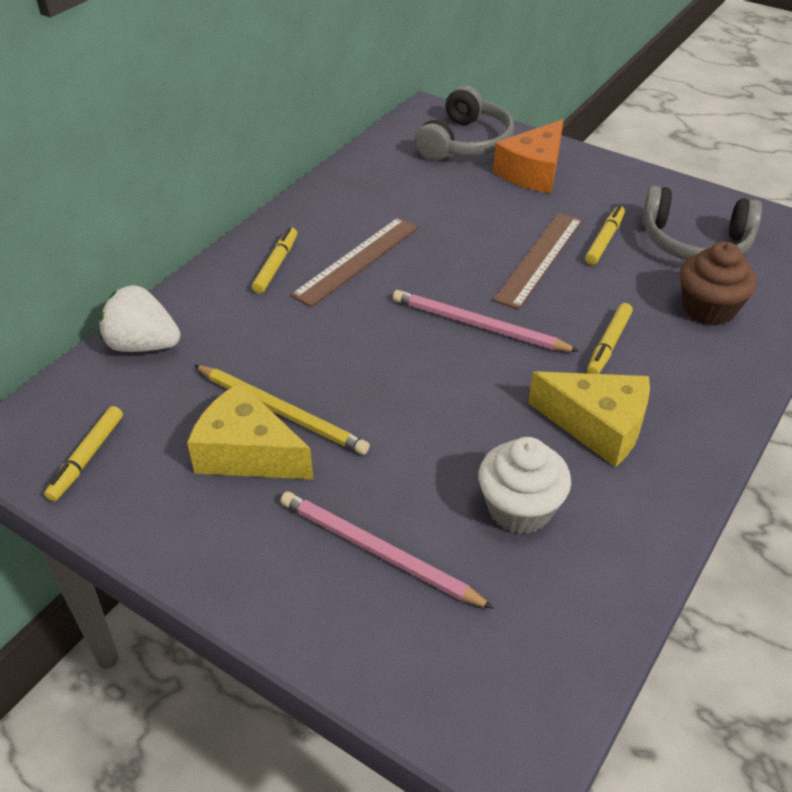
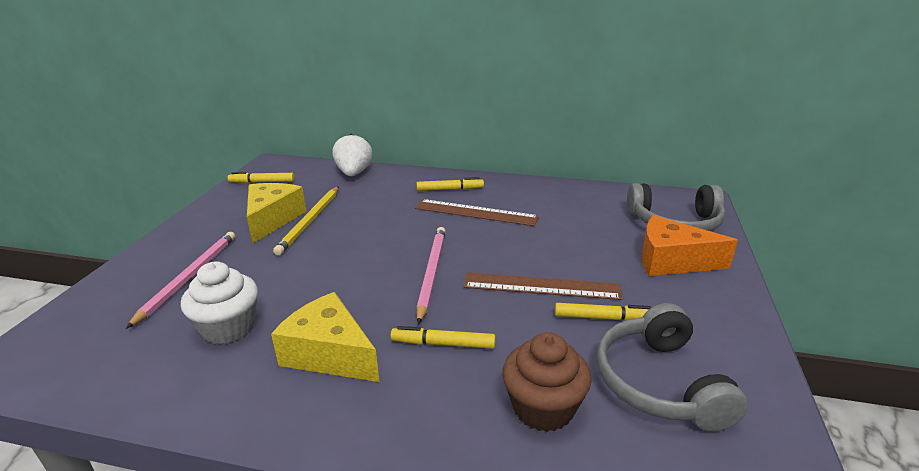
camera: 70 degrees right, 15 degrees down
(598, 426) = (329, 353): yellow cheese -> yellow cheese turned 120 degrees clockwise

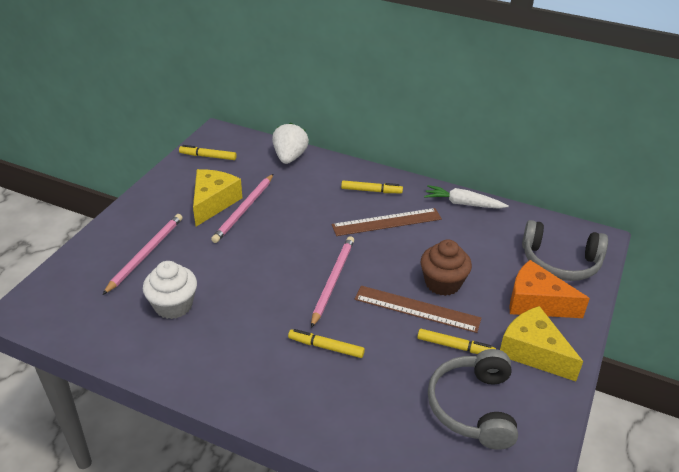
camera: 10 degrees right, 10 degrees up
(310, 221) = (244, 210): yellow pencil -> pink pencil
(329, 353) = (243, 340): yellow cheese -> yellow cheese (533, 352)
(475, 212) = (386, 222): brown ruler -> brown ruler turned 45 degrees counterclockwise
(543, 408) = (382, 410): brown cupcake -> brown cupcake (442, 283)
(550, 188) = (463, 203): none -> white carrot

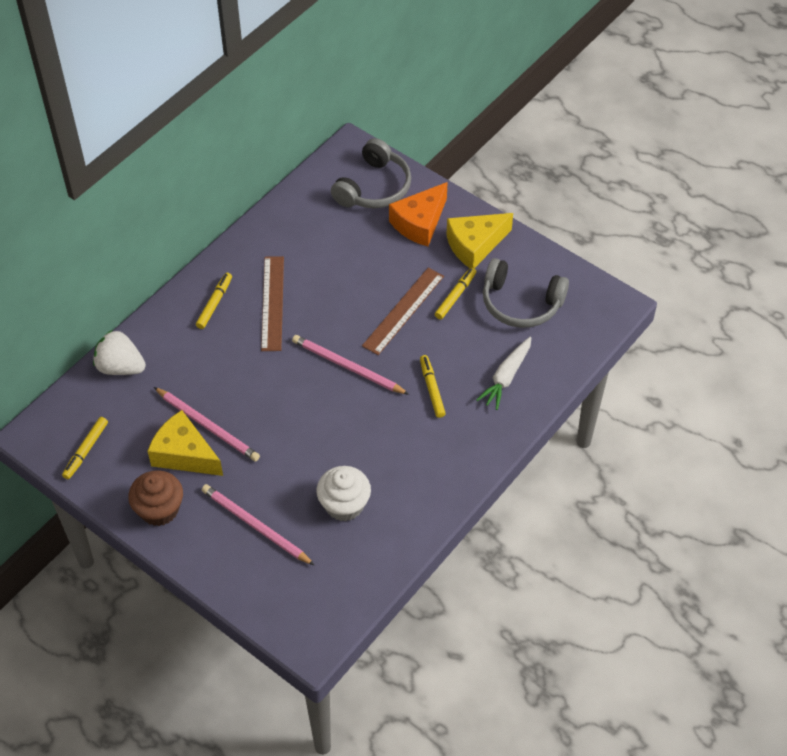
camera: 75 degrees left, 15 degrees up
(326, 347) = (432, 389): yellow marker -> yellow marker turned 135 degrees clockwise
(442, 283) = (376, 282): brown cupcake -> brown cupcake (159, 509)
(463, 203) = (264, 232): white carrot -> white carrot (506, 377)

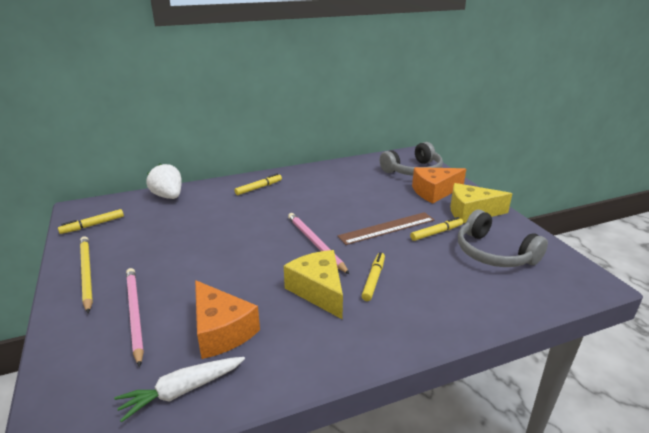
camera: 30 degrees right, 25 degrees down
(159, 509) = (86, 273): brown cupcake -> yellow pencil
(184, 454) = (146, 249): yellow cheese -> yellow cheese (318, 290)
(208, 426) = (181, 240): pink pencil -> none
(272, 303) = (295, 198): brown ruler -> none
(344, 505) = (221, 331): white cupcake -> orange cheese
(506, 377) = (450, 295): white carrot -> white carrot (182, 391)

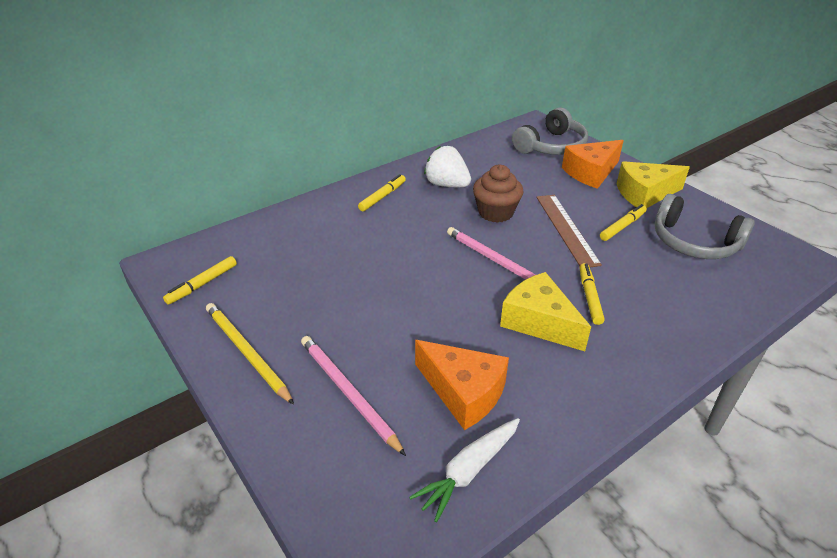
camera: 15 degrees left, 10 degrees up
(168, 196) = (274, 226): white strawberry -> white strawberry (447, 185)
(337, 209) = (495, 212): none -> brown cupcake
(387, 228) = (566, 229): brown ruler -> brown ruler turned 60 degrees counterclockwise

